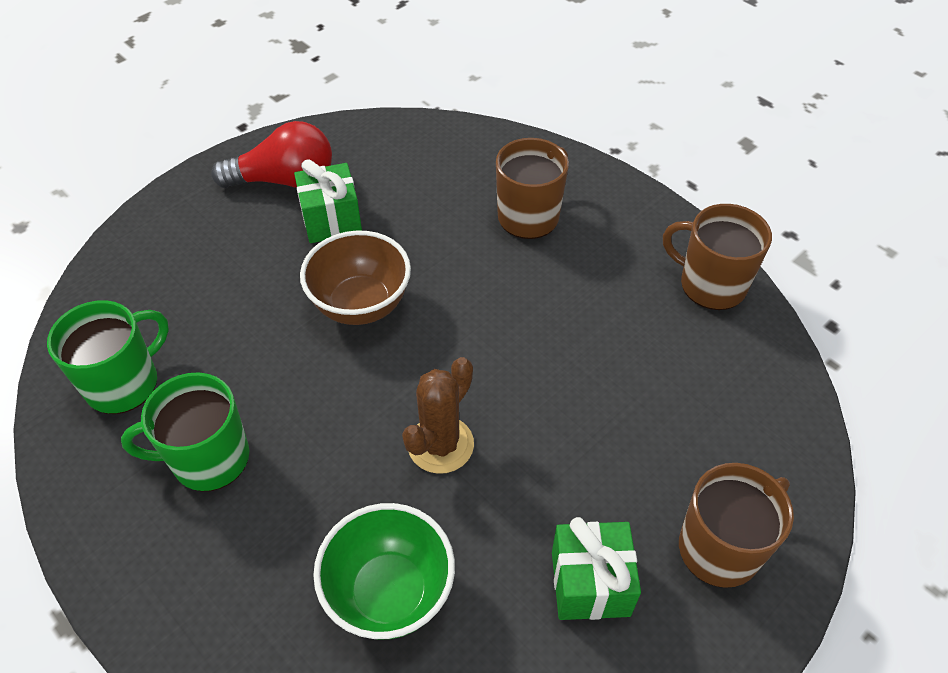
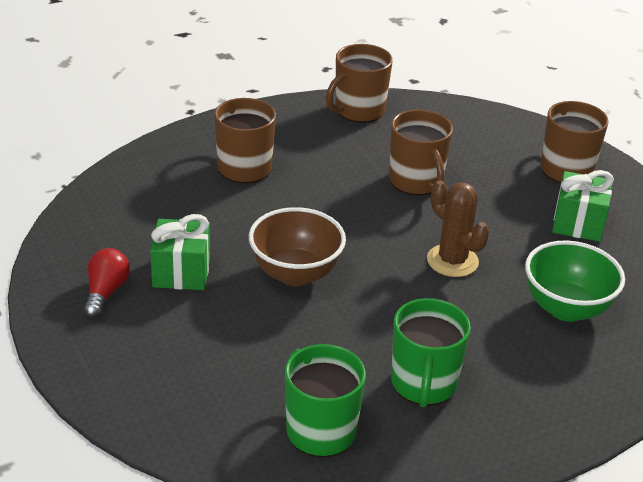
camera: 75 degrees left, 15 degrees down
(284, 180) = (105, 292): red light bulb -> red light bulb, size x0.62
(589, 375) = (416, 181): none -> brown mug

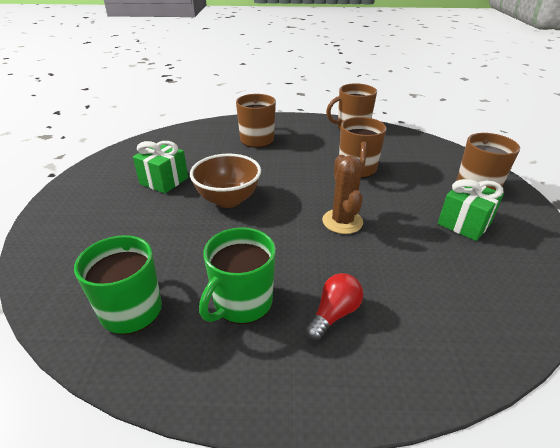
camera: 30 degrees right, 0 degrees up
(105, 292) = (113, 180): red light bulb -> red light bulb (334, 314)
(566, 308) = (411, 283): green bowl -> none

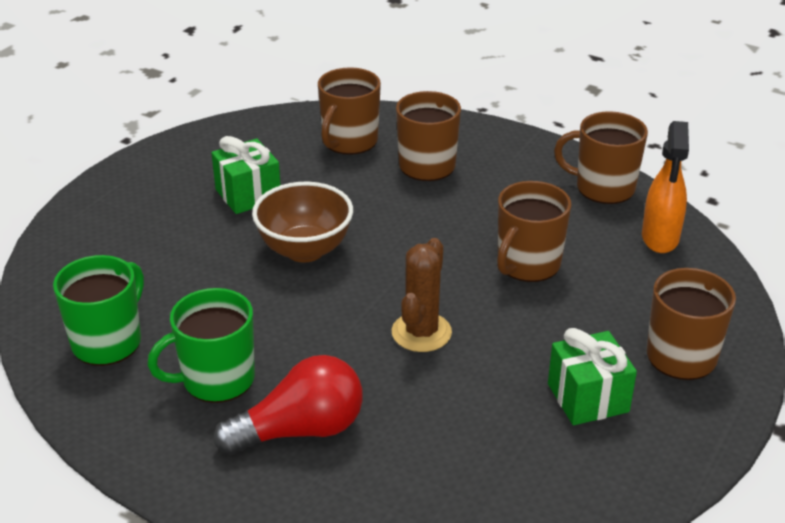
camera: 30 degrees right, 0 degrees up
(202, 140) = (349, 141): none -> brown mug
(334, 314) = (300, 430): red light bulb -> red light bulb, size x1.60
(401, 141) = (660, 238): none -> orange spray bottle

